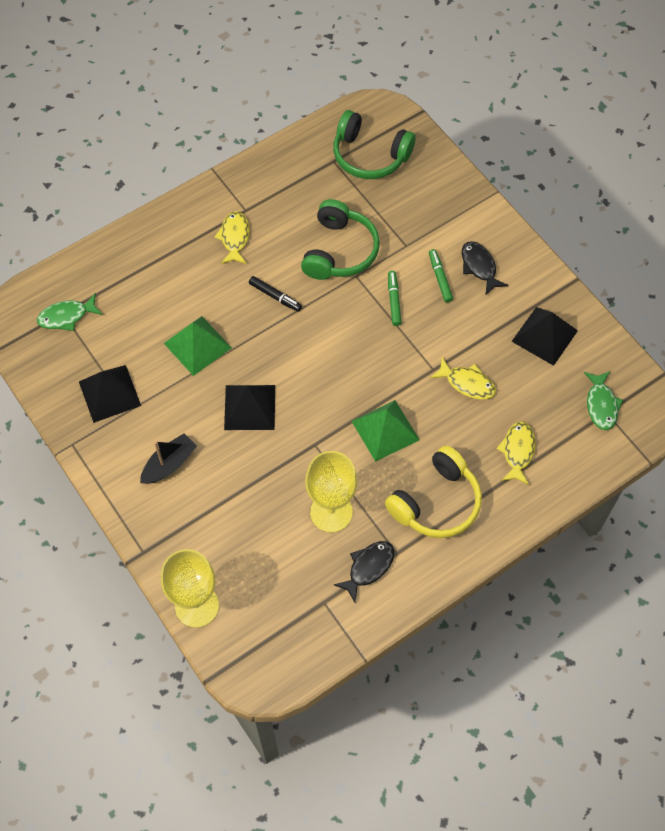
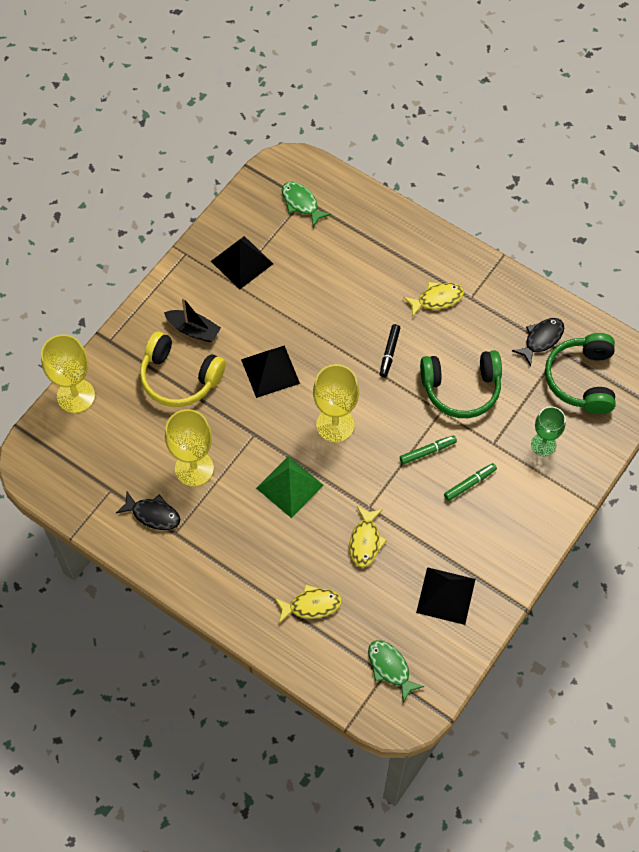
camera: 70 degrees right, 0 degrees up
(197, 345) = (314, 310): green pyramid -> none
(334, 369) = (335, 425): none -> yellow goblet
(423, 208) = (543, 444): none -> green goblet
(436, 502) = (234, 550): yellow headphones -> yellow headphones (179, 378)
(479, 267) = (498, 515): black fish -> black fish (541, 339)
(601, 405) = (390, 668): green fish -> green fish turned 75 degrees clockwise

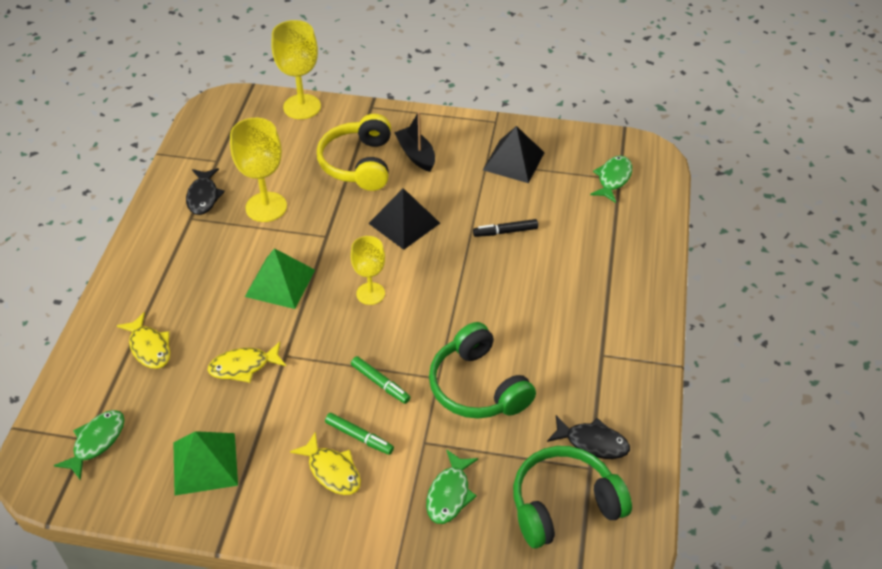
camera: 65 degrees right, 15 degrees down
(193, 330) = (416, 155): black boat -> black boat turned 150 degrees clockwise
(335, 425) = (370, 293): yellow goblet -> yellow goblet, size x0.65
(389, 353) = (484, 308): black marker -> black marker (505, 232)
(437, 299) = (578, 325): yellow fish -> yellow fish (332, 471)
(445, 595) = (205, 463): black pyramid -> green pyramid
(543, 444) = (449, 494): green goblet -> green fish

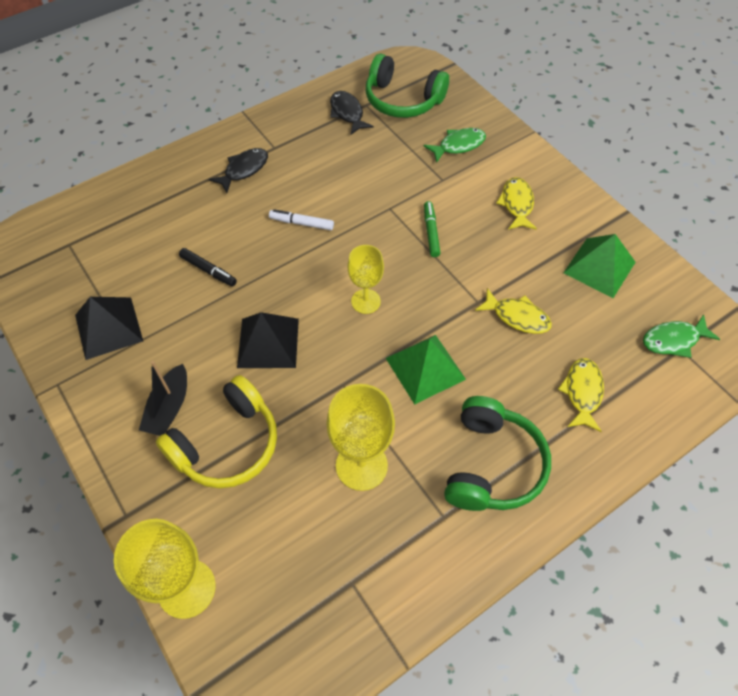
camera: 135 degrees left, 10 degrees up
(203, 197) = (408, 536): black fish -> black fish (244, 170)
(359, 437) = (480, 210): green marker -> none
(478, 386) = (372, 185): green headphones -> green headphones (491, 465)
(489, 311) = (301, 223): none -> white marker
(613, 179) = (72, 248): green fish -> none

